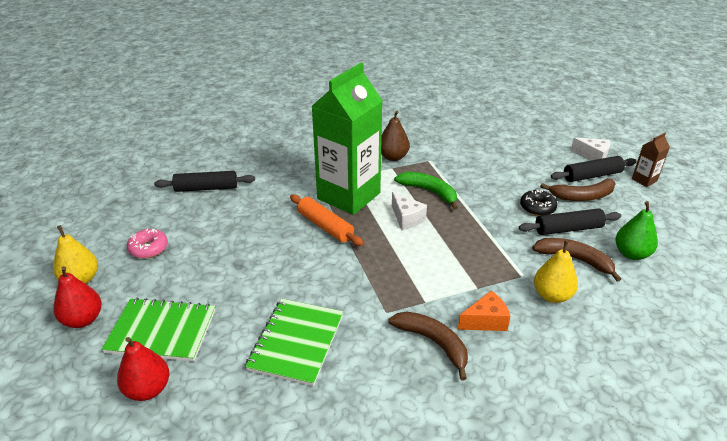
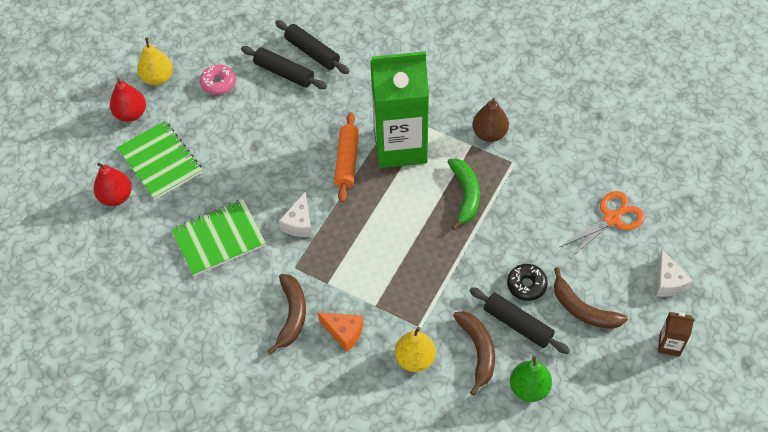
camera: 50 degrees right, 20 degrees up
(406, 218) = (412, 205): white cheese -> white cheese (299, 223)
(521, 150) = (612, 218): none -> orange scissors
(592, 176) = (629, 299): black rolling pin -> black rolling pin (284, 73)

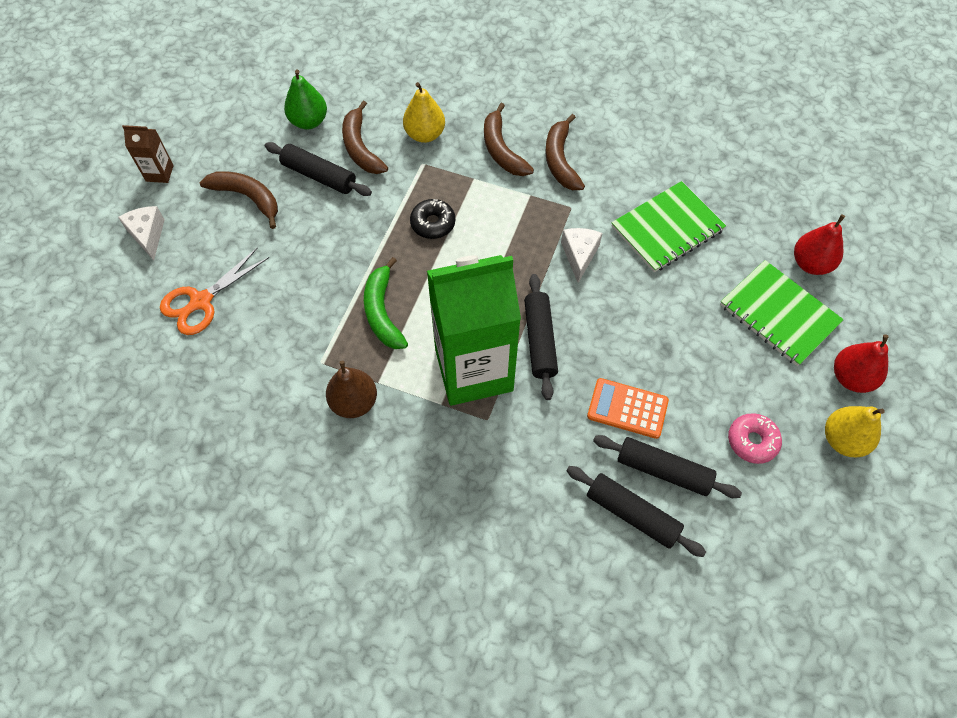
camera: 170 degrees right, 5 degrees up
(296, 110) = (627, 408): none -> orange calculator
(344, 333) = (501, 150): orange cheese -> brown banana
(347, 161) = (539, 340): orange rolling pin -> black rolling pin
(526, 285) = (308, 215): black donut -> black donut (433, 223)

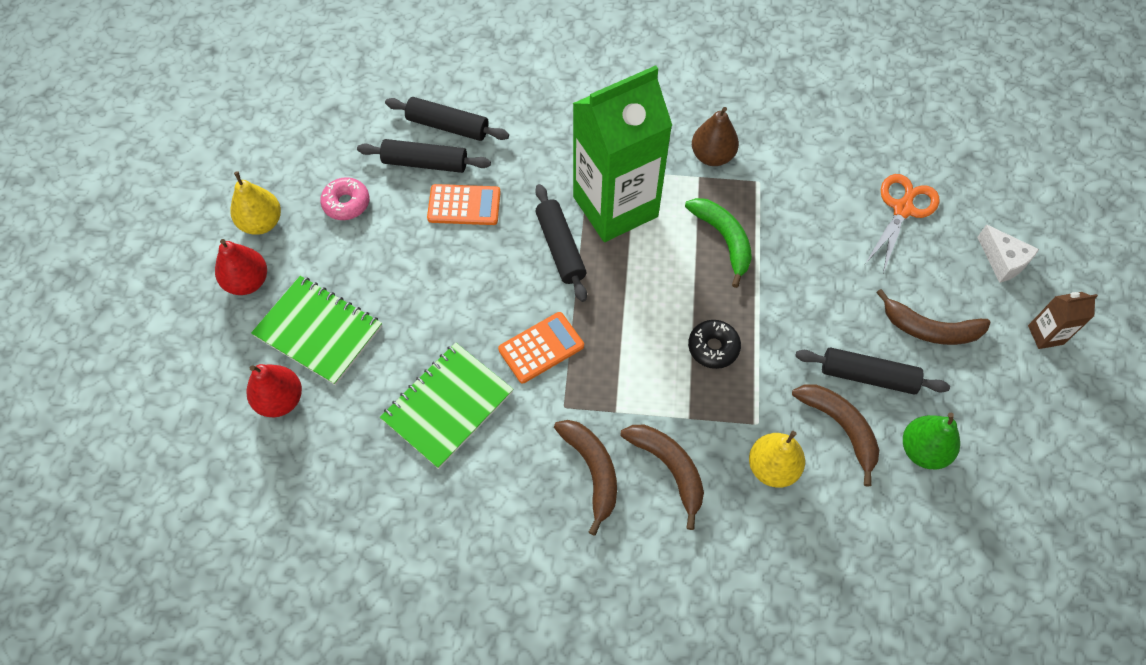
camera: 165 degrees right, 0 degrees up
(579, 255) = (541, 348): white cheese -> orange calculator

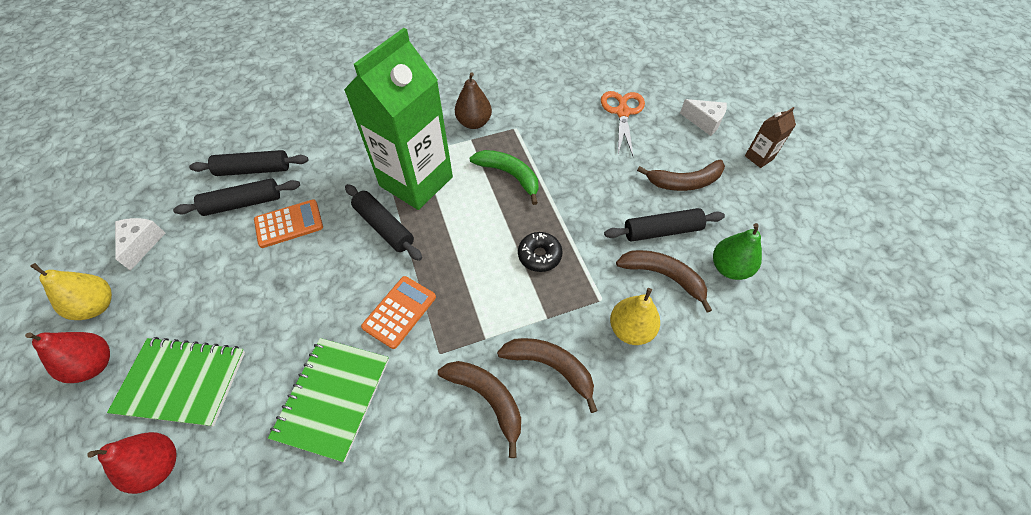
camera: 25 degrees left, 5 degrees down
(317, 171) = (142, 244): none -> white cheese
(346, 203) = (179, 260): pink donut -> none

